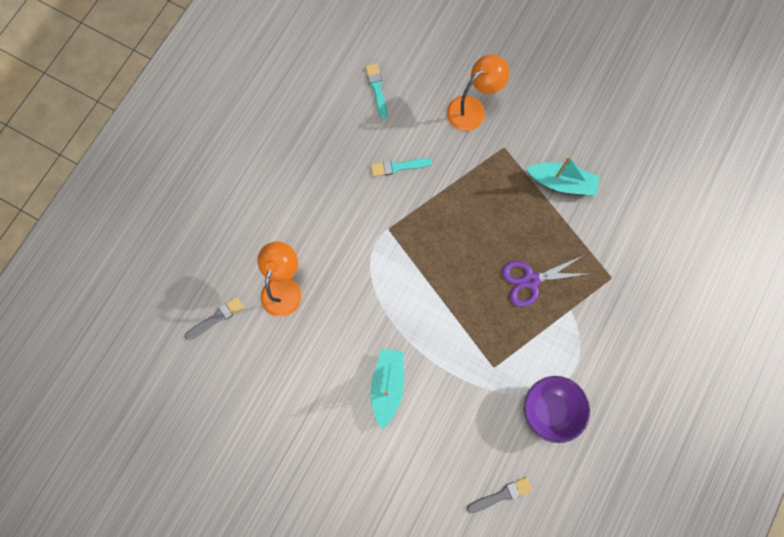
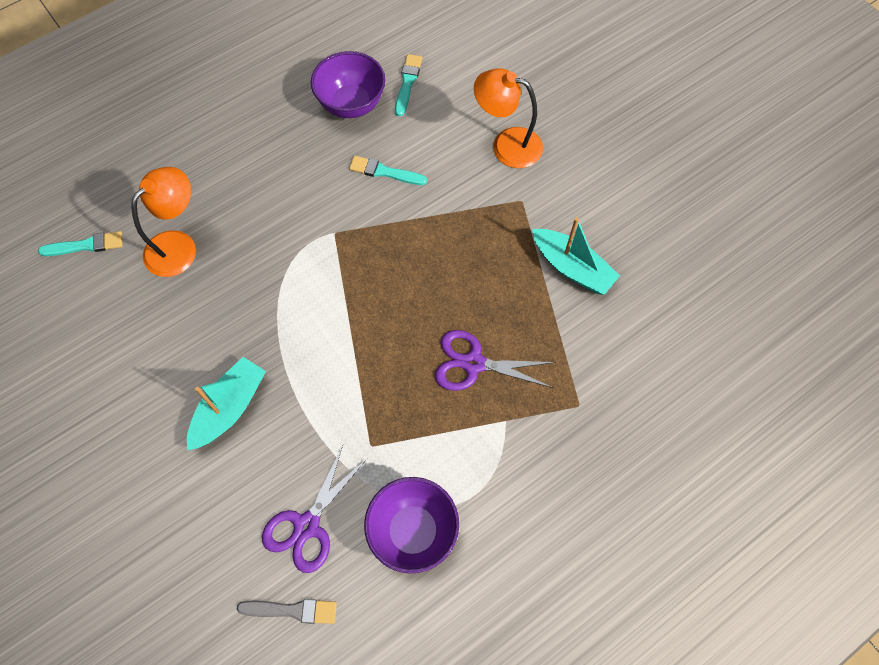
camera: 25 degrees right, 10 degrees down
(216, 318) = (86, 245): grey brush -> turquoise brush
(345, 123) = (351, 104): none -> purple bowl
(472, 108) = (506, 145): orange lamp -> orange lamp turned 150 degrees counterclockwise
(481, 438) = (307, 525): none -> purple scissors

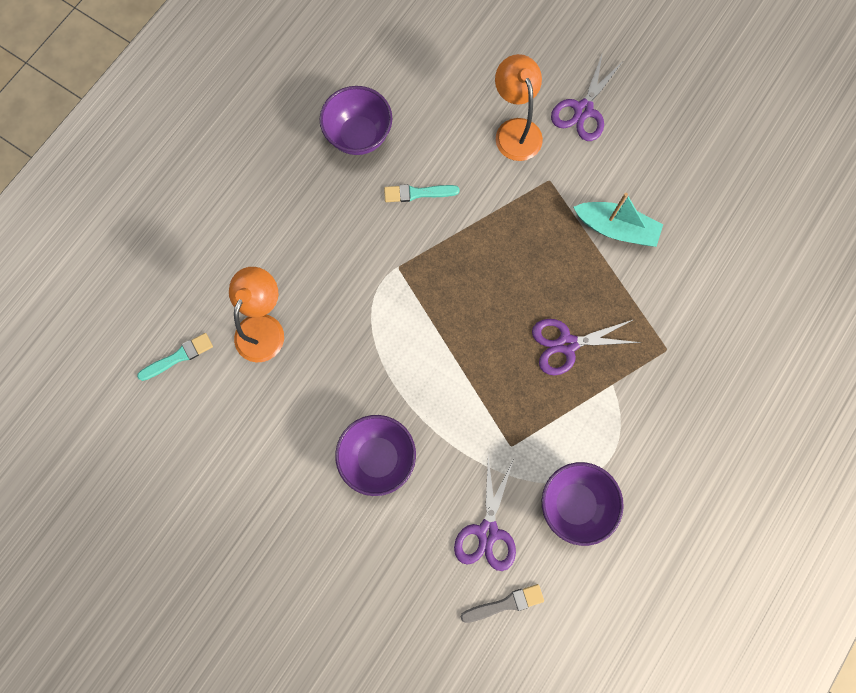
camera: 20 degrees left, 10 degrees up
(229, 408) = (378, 458): turquoise boat -> purple bowl
(407, 83) = (401, 97): turquoise brush -> none
(506, 145) = (515, 130): orange lamp -> orange lamp turned 75 degrees clockwise
(583, 147) = (583, 110): none -> purple scissors

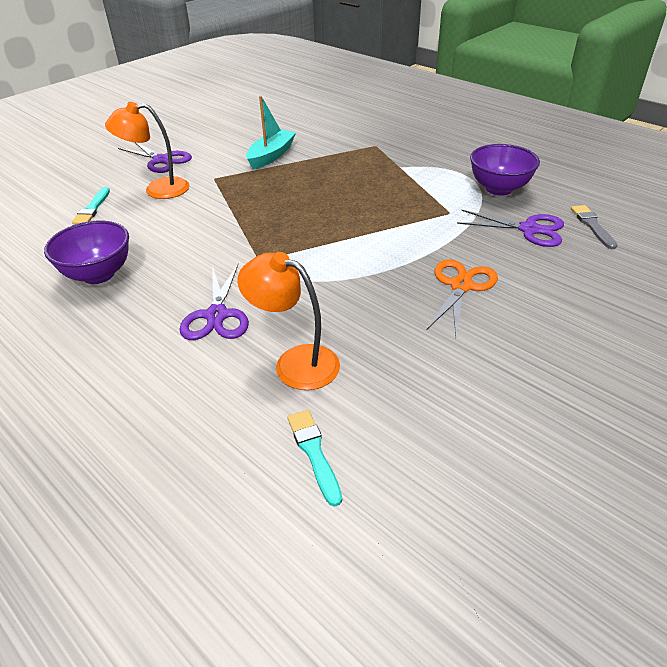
camera: 80 degrees left, 35 degrees down
(378, 458) = (461, 286): purple bowl -> orange scissors
(417, 193) = (186, 243): turquoise brush -> turquoise brush (92, 208)
(567, 344) = (362, 182): purple scissors -> purple scissors (217, 315)

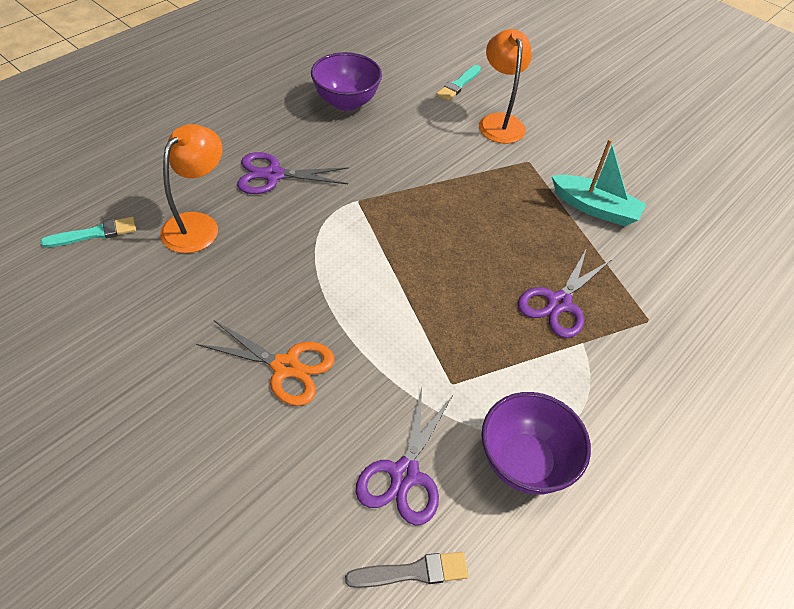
camera: 85 degrees right, 10 degrees up
(92, 208) = (458, 85): turquoise brush -> turquoise brush turned 60 degrees counterclockwise
(162, 160) = (568, 119): purple scissors -> purple scissors (559, 303)

